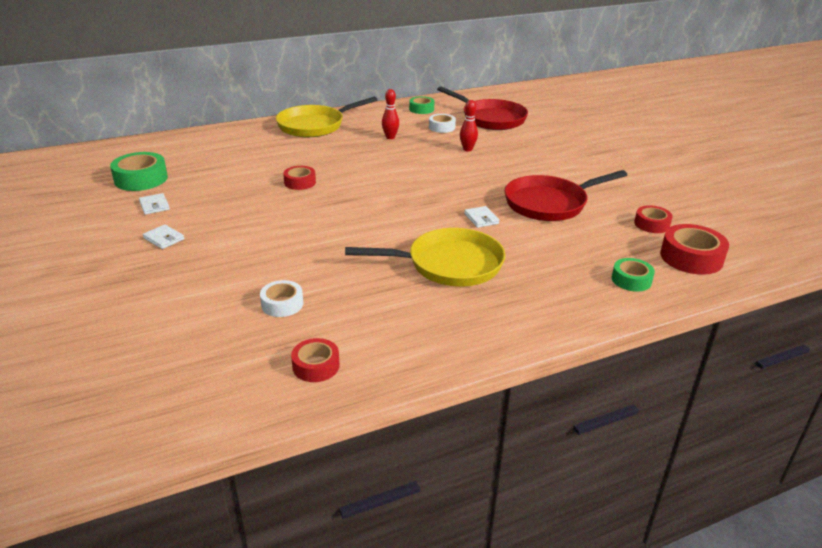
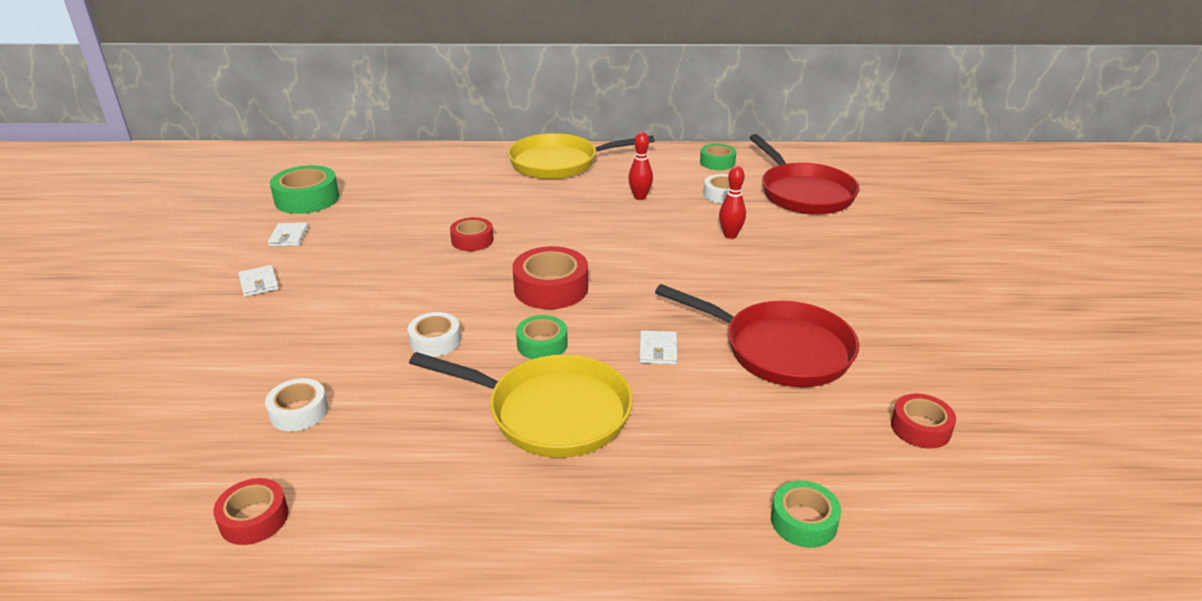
camera: 25 degrees right, 0 degrees up
(335, 244) = (435, 341): none -> white tape
(408, 231) = (542, 344): none -> green tape
(549, 203) = (780, 350): red pan -> red pan turned 150 degrees counterclockwise
(691, 257) = (943, 510): red tape -> red tape (551, 288)

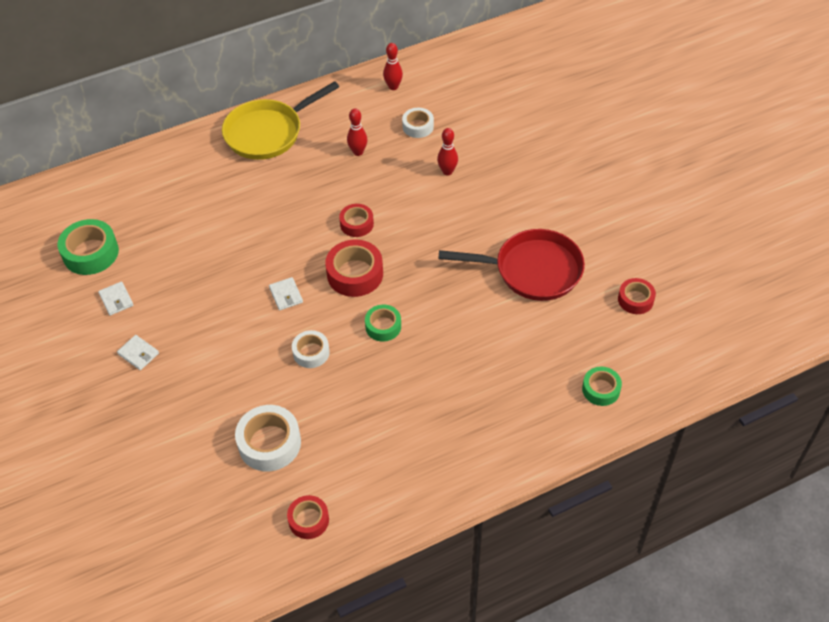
camera: 25 degrees left, 20 degrees up
(299, 412) = (269, 443): white tape -> white tape, size x1.62
(472, 240) = (263, 248): red tape -> red tape (356, 224)
(551, 412) = (425, 377): yellow pan -> none
(658, 350) = (459, 301): white wallet -> white wallet (286, 295)
(717, 162) = (393, 87): green tape -> red bowling pin
(803, 193) = (476, 103): red pan -> none

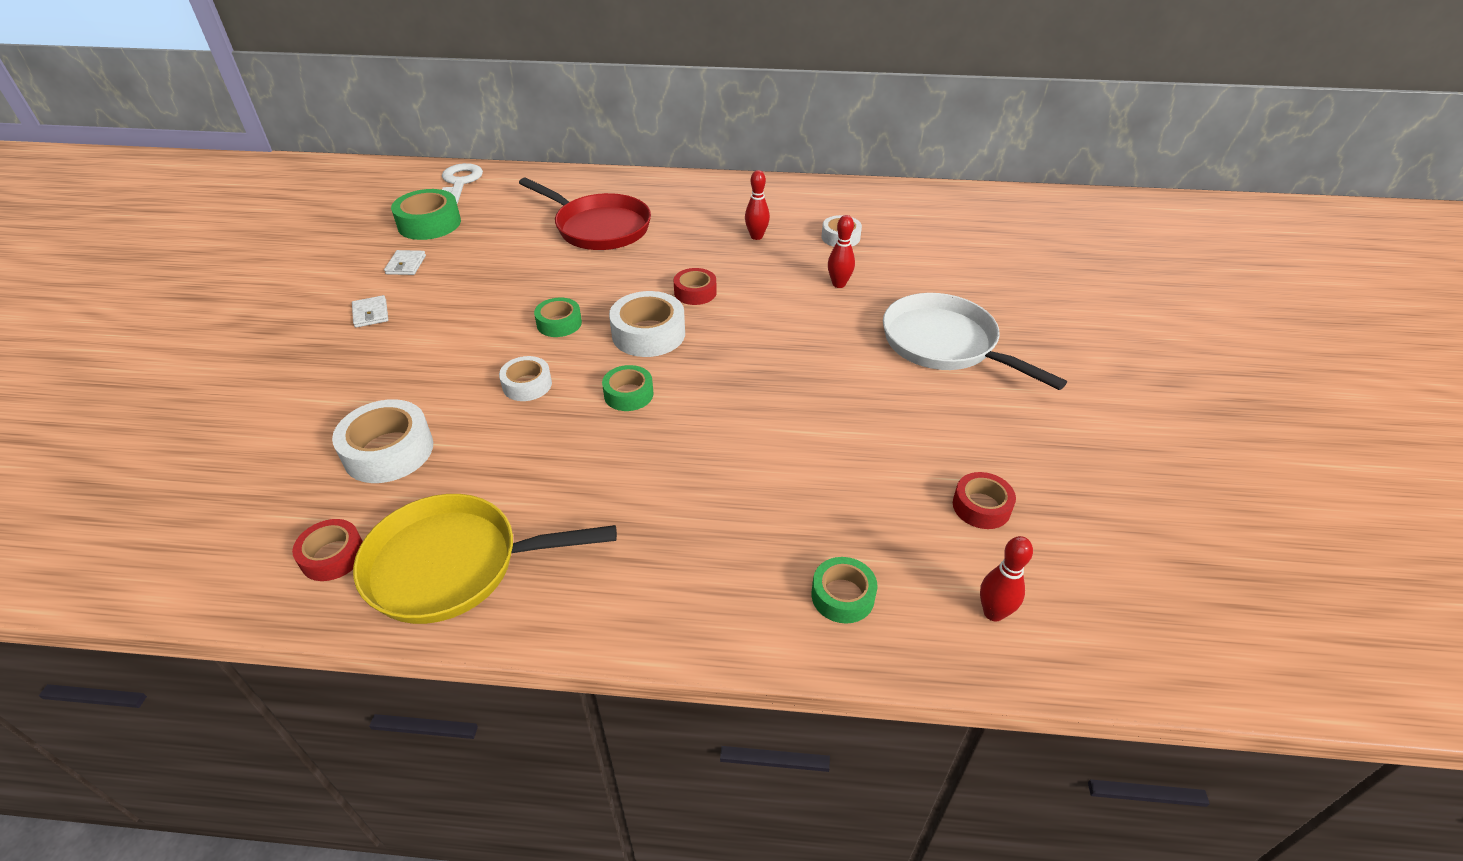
camera: 30 degrees right, 10 degrees down
(69, 200) = (459, 183): none -> white key
(268, 132) = (683, 194): yellow pan -> yellow pan (453, 565)
(286, 295) = (559, 323): white wallet -> green tape
(355, 274) = (648, 334): red tape -> white tape
(393, 87) = (843, 200): red bowling pin -> red bowling pin (993, 613)
(532, 270) = (860, 414): red pan -> red pan (598, 227)
(546, 192) = (945, 344): none -> white pan

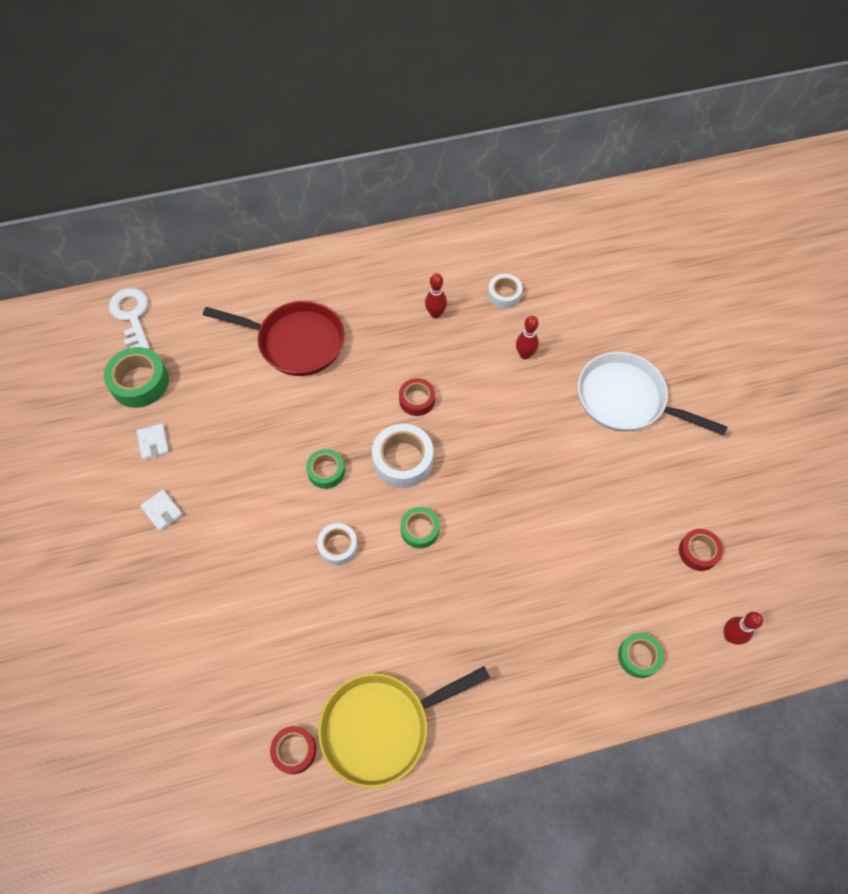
camera: 20 degrees left, 20 degrees up
(388, 451) = (273, 647): white tape -> none

